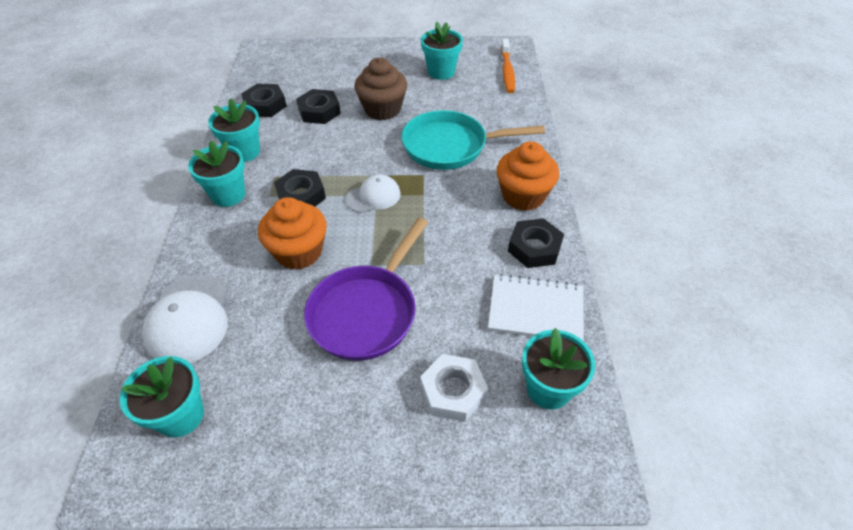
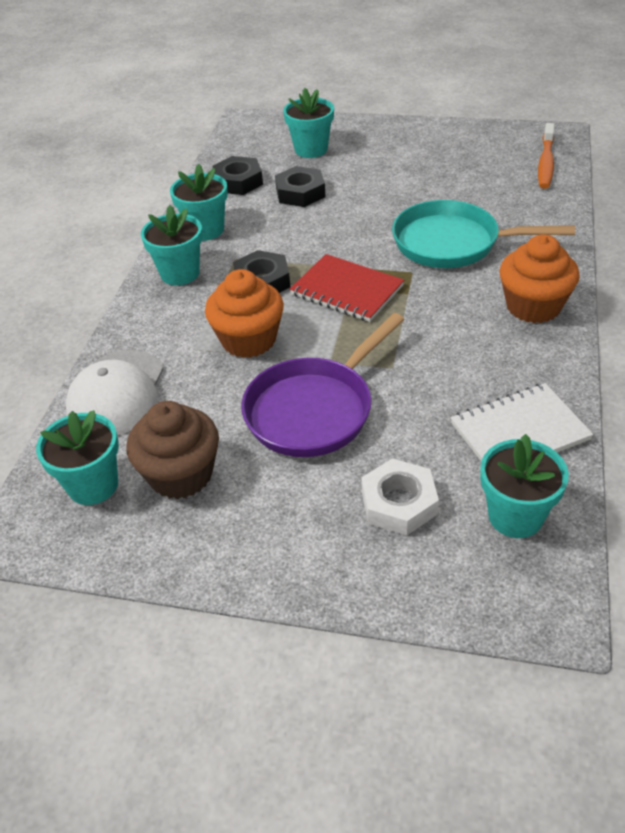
camera: 15 degrees right, 5 degrees down
(373, 196) = (347, 290): white cap -> red notebook
(382, 109) = (377, 196): brown cupcake -> brown cupcake (181, 474)
(441, 72) = (459, 158): turquoise flower pot -> turquoise flower pot (311, 149)
(534, 248) = (534, 364): black nut -> none
(535, 310) = (519, 431): white notebook -> white notebook turned 45 degrees counterclockwise

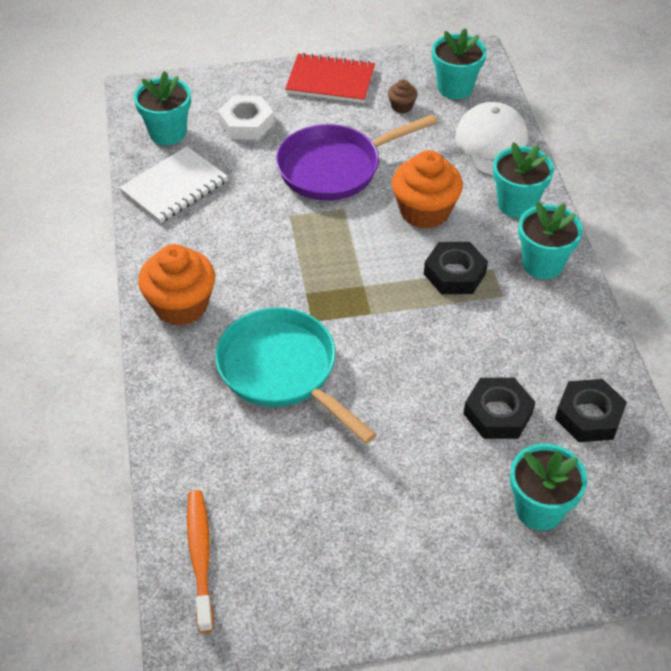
camera: 155 degrees right, 5 degrees up
(181, 474) = (401, 106): brown cupcake -> brown cupcake, size x0.46
(205, 230) = (564, 326): turquoise flower pot -> turquoise flower pot (516, 204)
(314, 409) = (335, 168): purple pan -> purple pan turned 135 degrees counterclockwise
(347, 290) = (366, 282): red notebook -> red notebook (330, 81)
(453, 243) = (282, 371): turquoise pan -> turquoise pan turned 120 degrees counterclockwise

